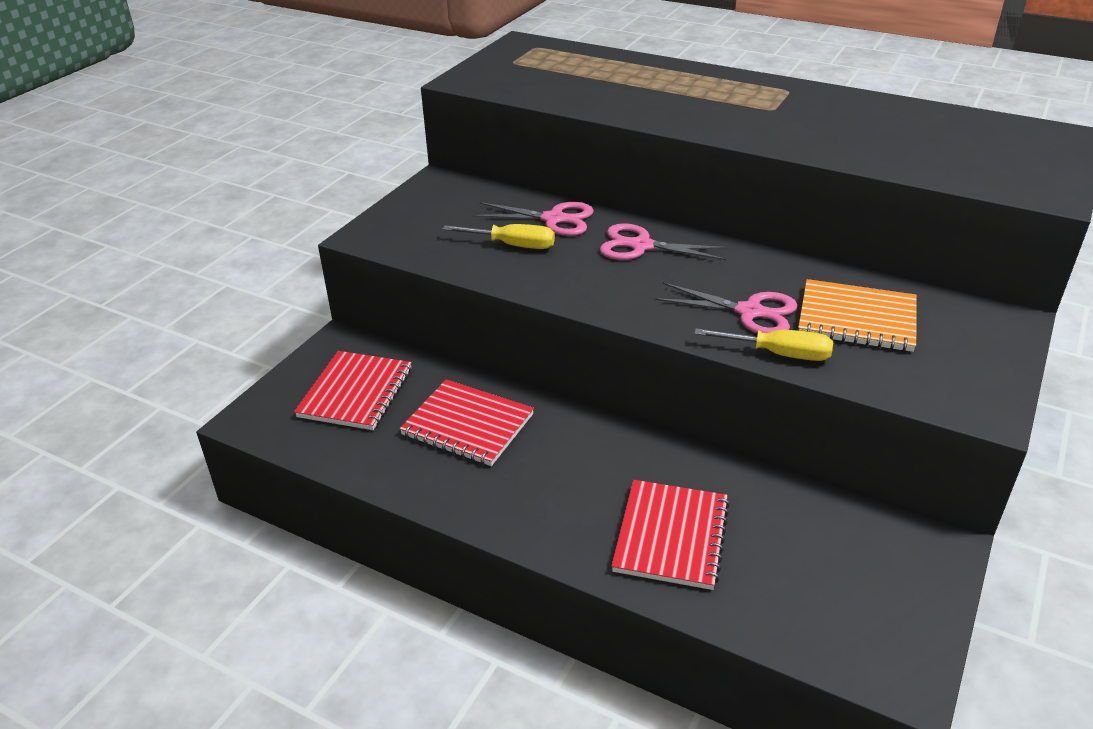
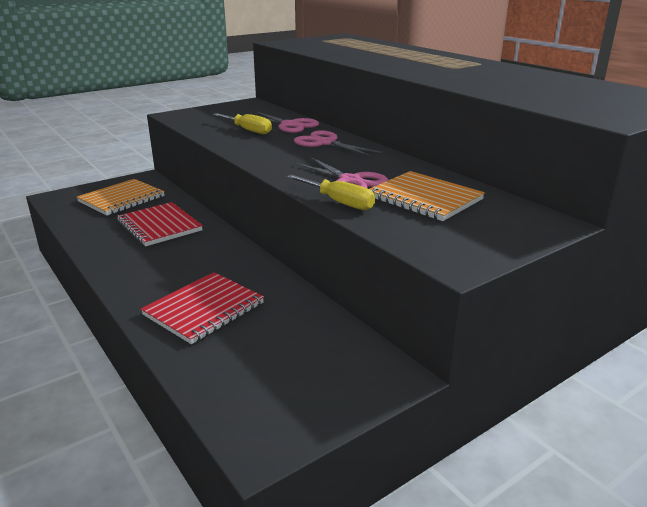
camera: 25 degrees right, 10 degrees down
(356, 393) = (122, 199): red notebook -> orange notebook

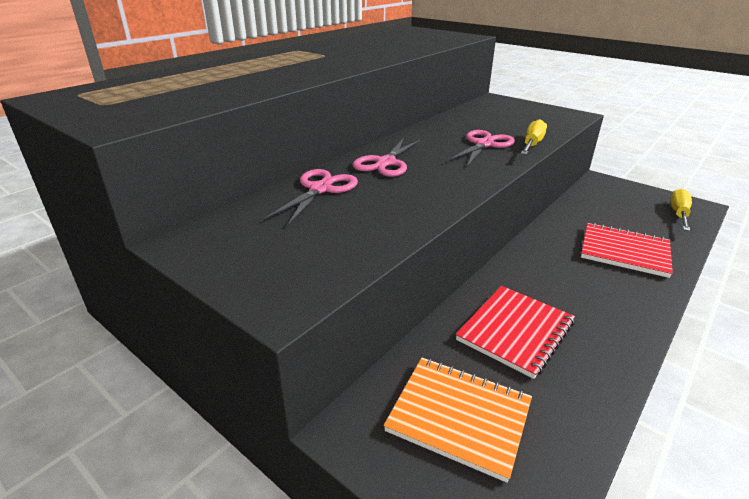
camera: 105 degrees left, 5 degrees up
(248, 130) = (358, 212): yellow screwdriver -> yellow screwdriver (678, 214)
(424, 198) = (493, 123): orange notebook -> none

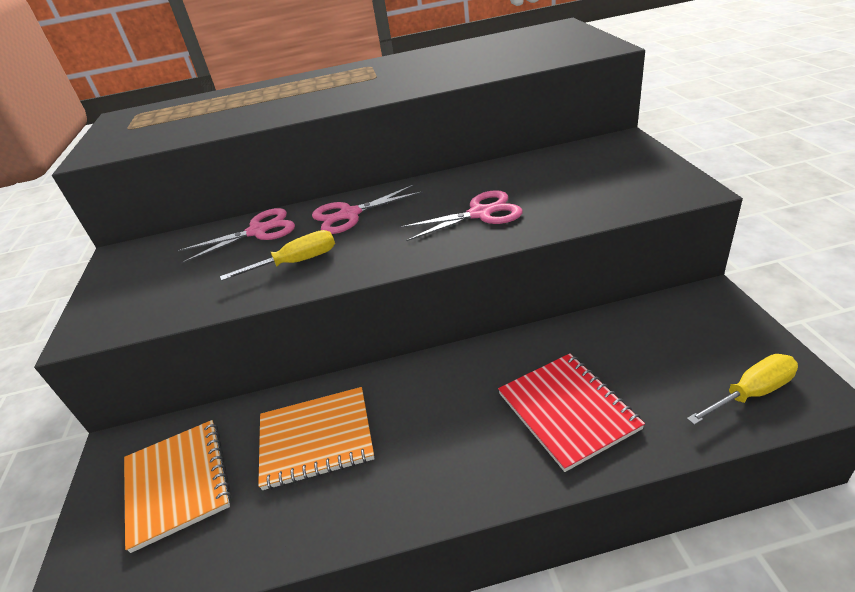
camera: 45 degrees right, 5 degrees up
(515, 331) = (316, 439): red notebook -> orange notebook
(532, 144) = (534, 227): yellow screwdriver -> yellow screwdriver (296, 262)

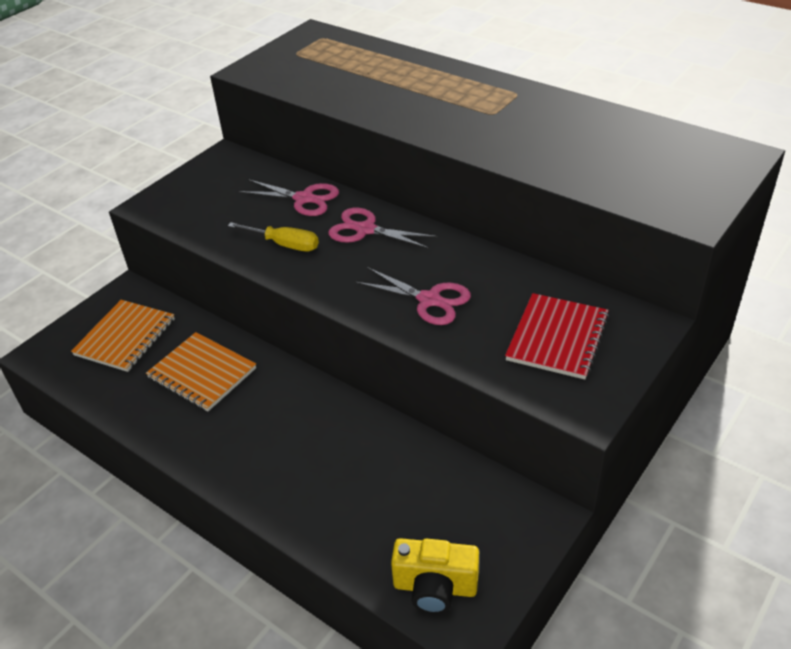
camera: 45 degrees right, 5 degrees up
(567, 411) = (327, 486): red notebook -> red notebook (557, 338)
(751, 393) = (435, 587): yellow screwdriver -> yellow camera

